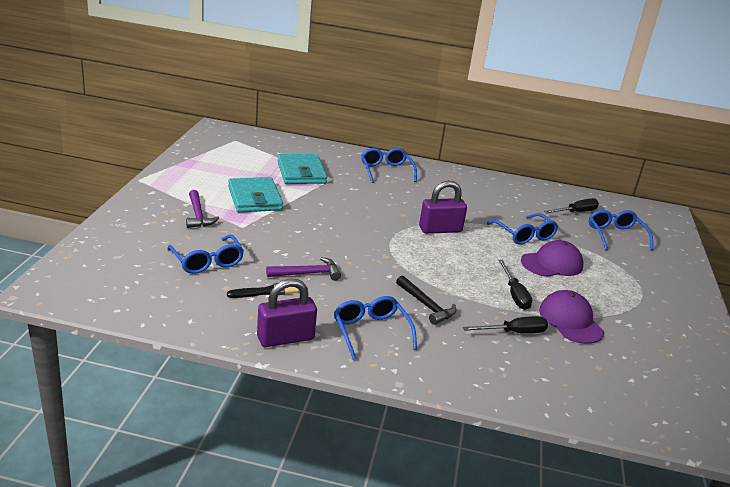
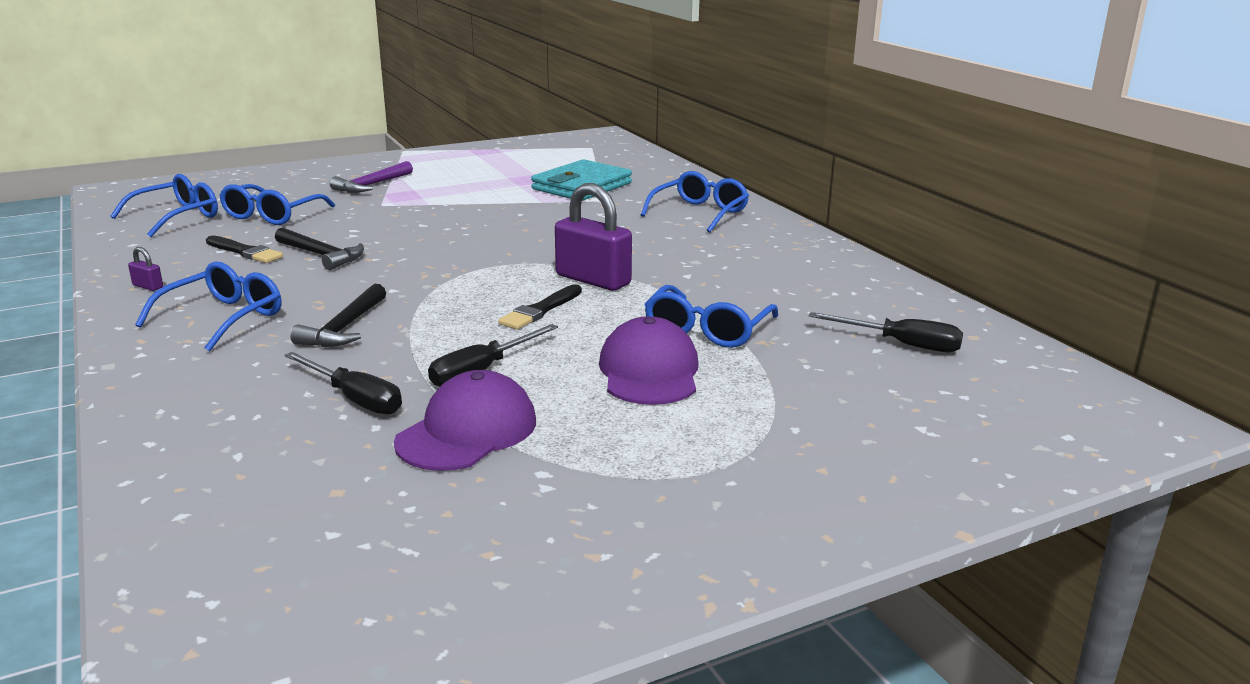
camera: 55 degrees right, 5 degrees down
(254, 198) = (463, 190): turquoise wallet -> none
(285, 338) = (148, 286): purple padlock -> purple padlock, size x0.41
(307, 274) = (321, 255): purple hammer -> black hammer
(462, 255) = (540, 310): none -> black brush
(552, 263) = (649, 371): purple cap -> purple cap turned 120 degrees counterclockwise
(615, 235) = (895, 396): blue glasses -> blue glasses (177, 217)

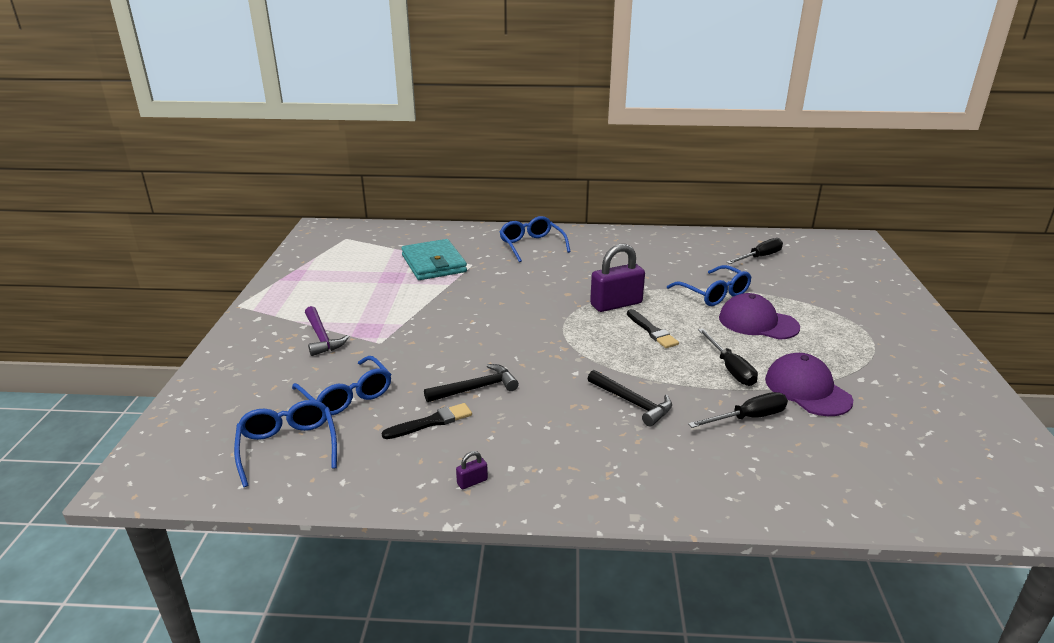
camera: 60 degrees left, 5 degrees up
(224, 318) = (576, 450): blue glasses -> none

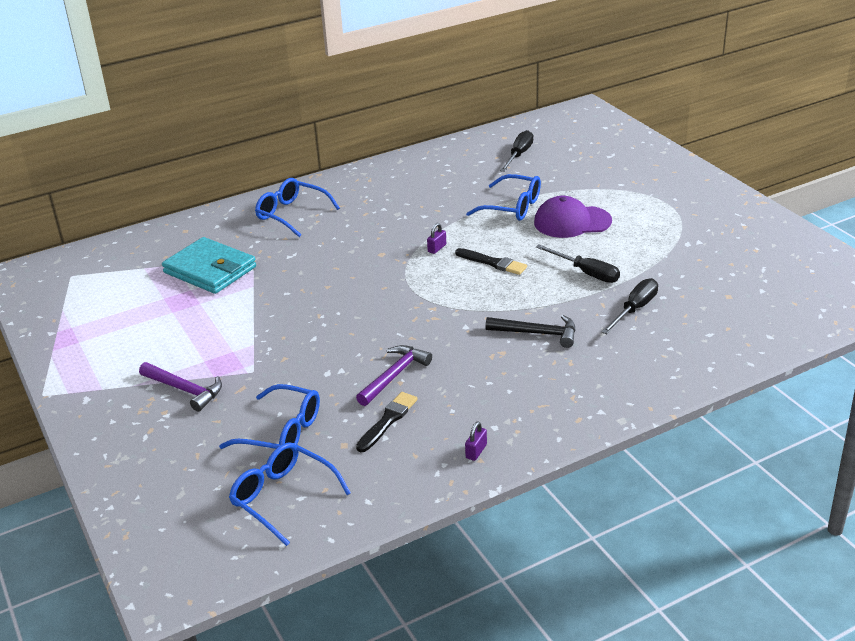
camera: 30 degrees left, 5 degrees up
(476, 388) = (394, 376): black hammer -> purple hammer
(616, 304) = (437, 248): purple padlock -> purple padlock, size x0.41
(807, 389) = (657, 268): purple cap -> none

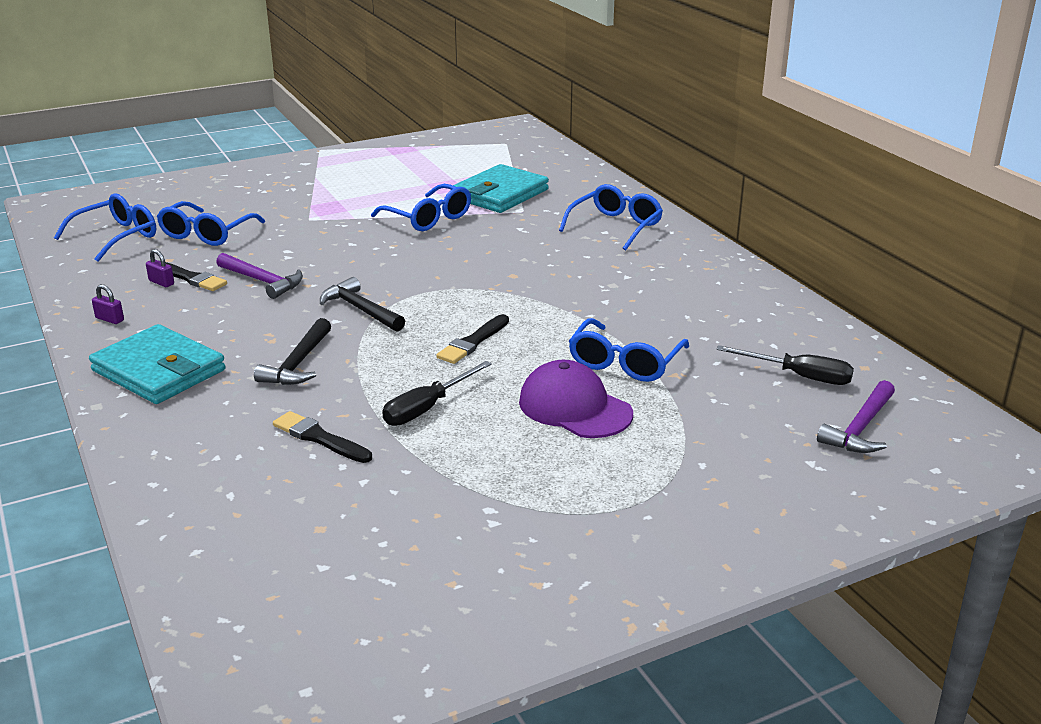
camera: 90 degrees right, 5 degrees down
(184, 390) = (296, 195): purple hammer -> purple hammer (860, 428)
(261, 302) = (428, 218): none -> blue glasses
(437, 248) = (518, 307): purple padlock -> purple padlock (161, 282)
(446, 316) = (361, 309): none -> black hammer
(562, 400) = (158, 370): none -> turquoise wallet
(572, 222) = (574, 407): purple cap -> purple cap turned 45 degrees counterclockwise
(634, 309) = (319, 438): black screwdriver -> black brush

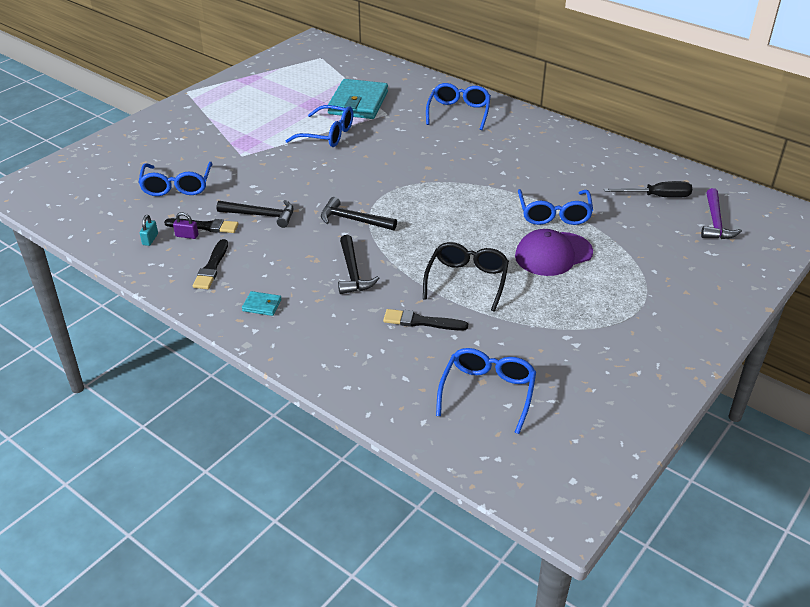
camera: 25 degrees left, 10 degrees up
(109, 319) = (181, 276): purple padlock -> none
(117, 237) = (108, 206): blue glasses -> blue glasses (487, 392)
(120, 277) = (150, 239): none -> turquoise padlock
(158, 370) = (262, 305): turquoise wallet -> turquoise wallet, size x0.41
(262, 281) = (261, 215): purple hammer -> black hammer
(427, 408) = (467, 280): black screwdriver -> black glasses
(473, 342) = (450, 225): black brush -> black brush (211, 267)
(574, 407) = (553, 254): purple cap -> purple cap turned 45 degrees counterclockwise

